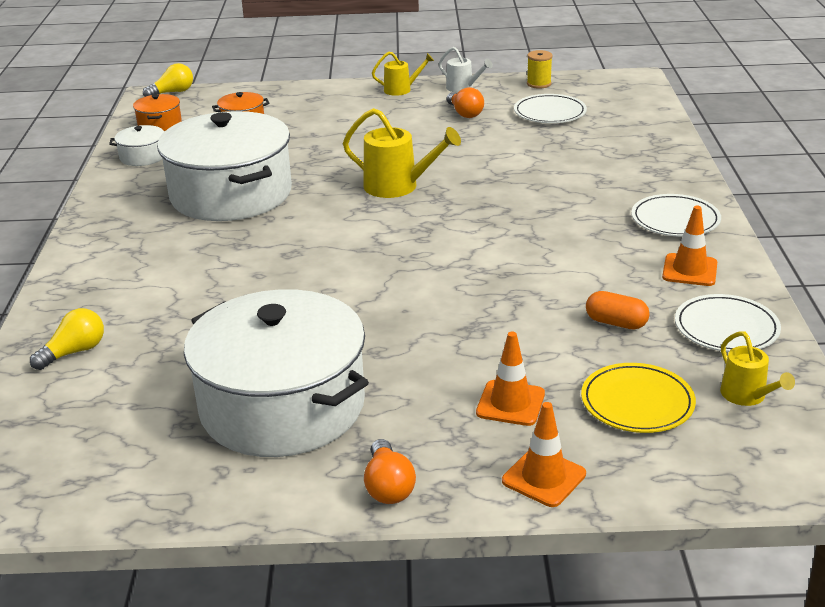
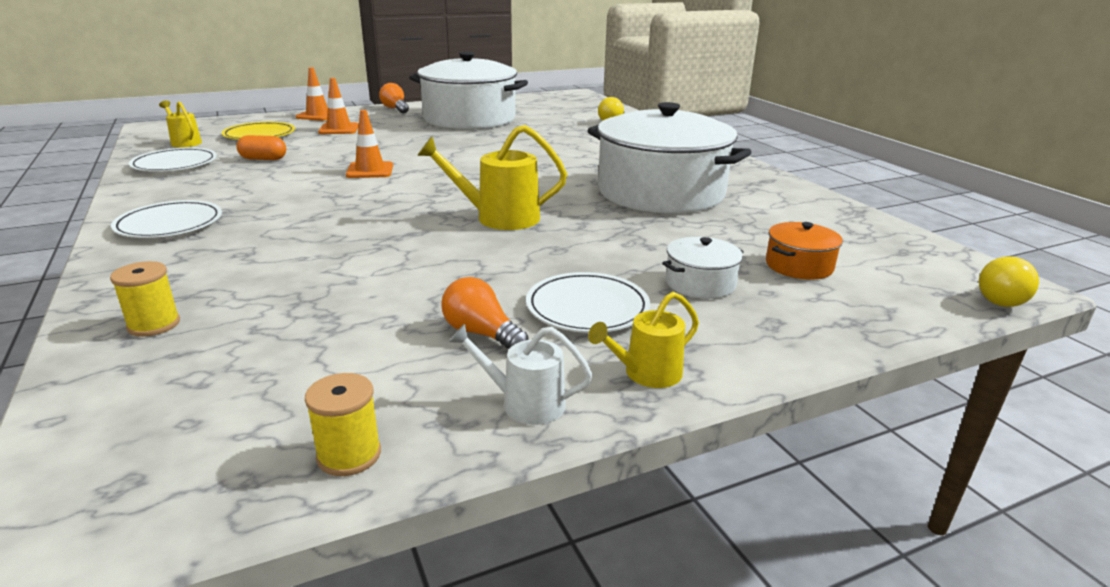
camera: 155 degrees right, 5 degrees down
(143, 156) = (817, 211): white pot -> white pot (700, 283)
(159, 123) = (893, 248): orange pot -> none
(550, 113) = (318, 361): white plate -> white plate (587, 308)
(641, 140) = (154, 325): none -> yellow spool
(689, 270) = (182, 190): orange traffic cone -> orange traffic cone (370, 170)

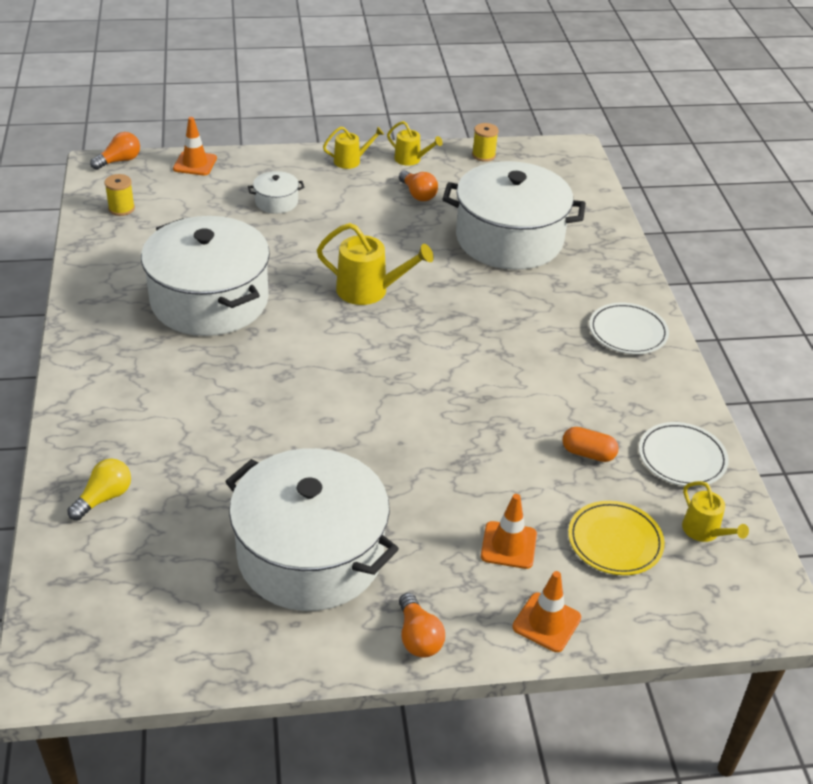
camera: 165 degrees left, 15 degrees up
(154, 325) = (588, 232): yellow spool -> yellow spool (121, 208)
(309, 293) = (509, 239): none -> white pot
(370, 170) = (469, 399): orange traffic cone -> orange traffic cone (195, 164)
(525, 404) = (411, 159): white watering can -> yellow watering can
(587, 308) = (354, 198): white plate -> none
(799, 266) = (200, 203): orange pot -> none
(1001, 297) = (119, 161): yellow light bulb -> orange light bulb

